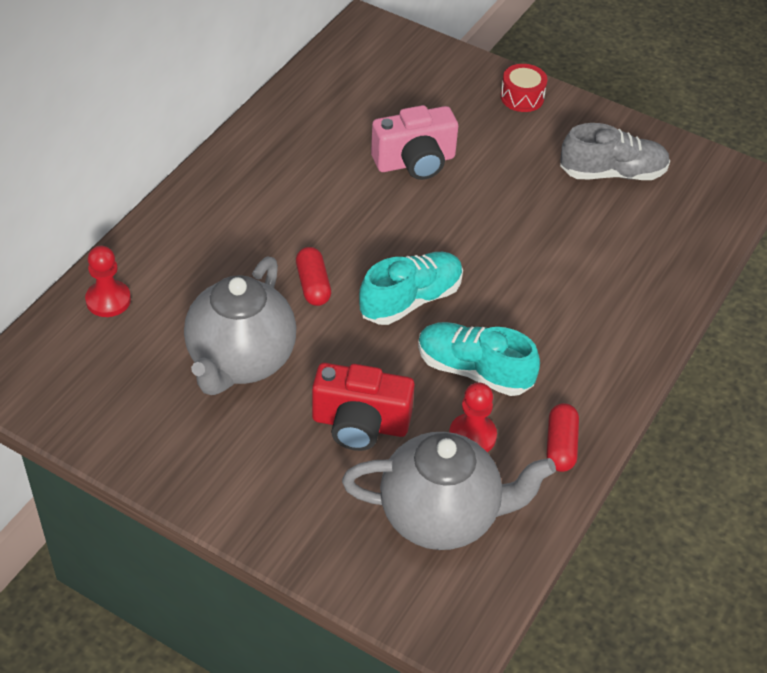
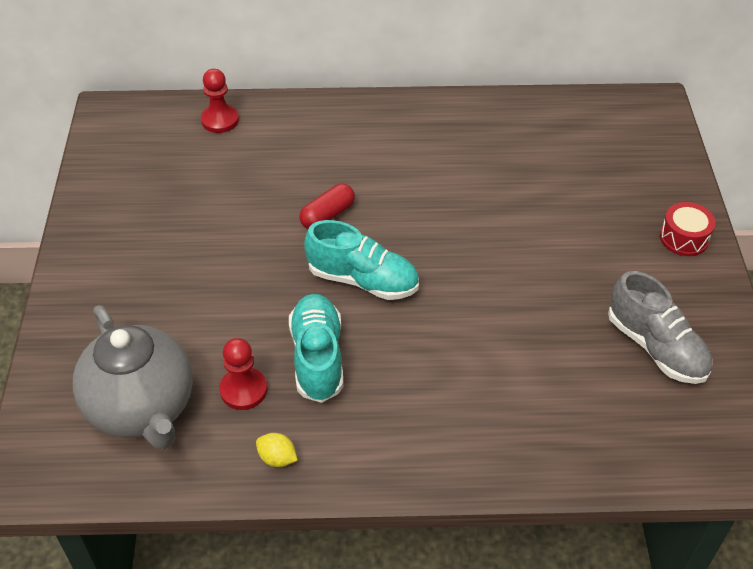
camera: 60 degrees right, 0 degrees up
(240, 361) = (216, 214): grey teapot -> none
(360, 424) = (204, 312): red camera -> none
(415, 162) = (524, 208): pink camera -> none
(560, 446) = (277, 458): red capsule -> yellow lemon

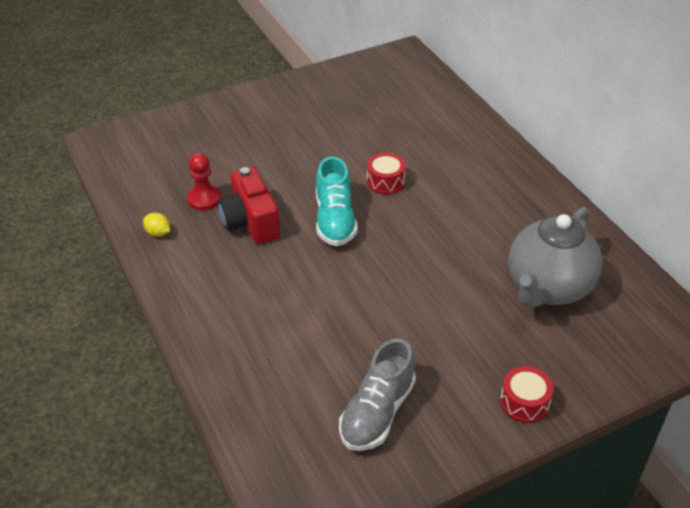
camera: 65 degrees right, 5 degrees down
(142, 409) = (167, 163): grey teapot -> grey teapot (548, 288)
(220, 120) = (438, 99): red pawn -> none
(277, 458) = (158, 233): yellow lemon -> yellow lemon turned 60 degrees counterclockwise
(317, 357) = (250, 222): turquoise shoe -> red camera
(327, 215) = (385, 182): red capsule -> red drum

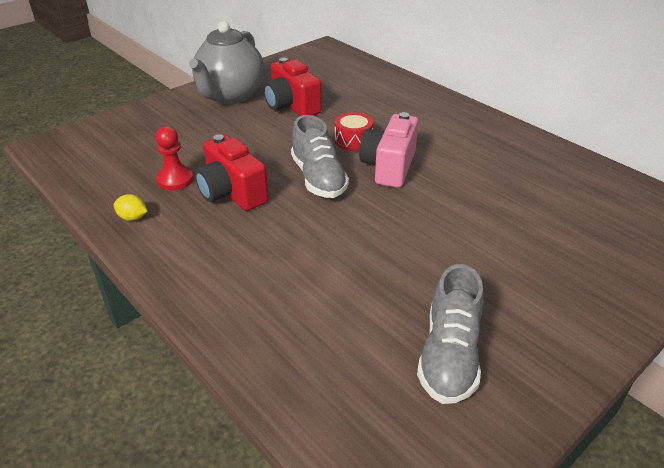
camera: 15 degrees left, 5 degrees down
(335, 220) = (318, 178): turquoise shoe -> grey shoe
(340, 128) = (291, 106): none -> red camera
(407, 219) = (389, 167): none -> pink camera
(524, 402) = (596, 312): red drum -> none
(548, 288) = (552, 203): grey teapot -> grey teapot (230, 96)

